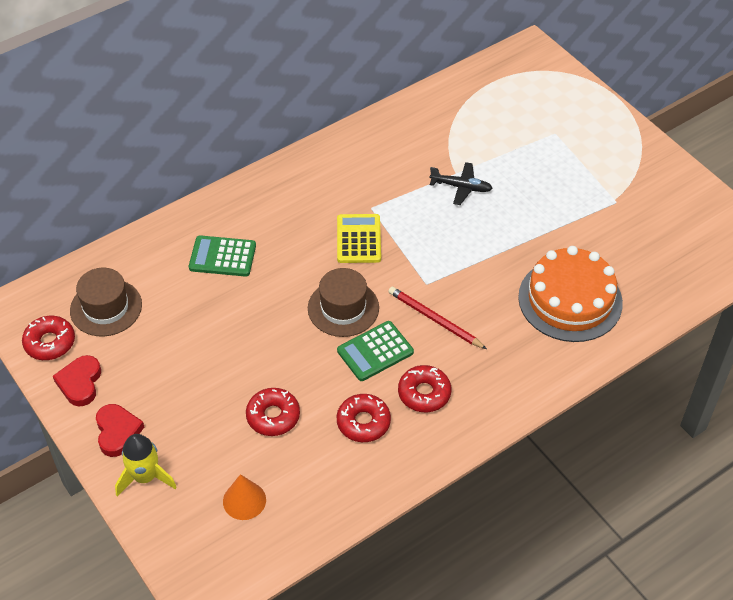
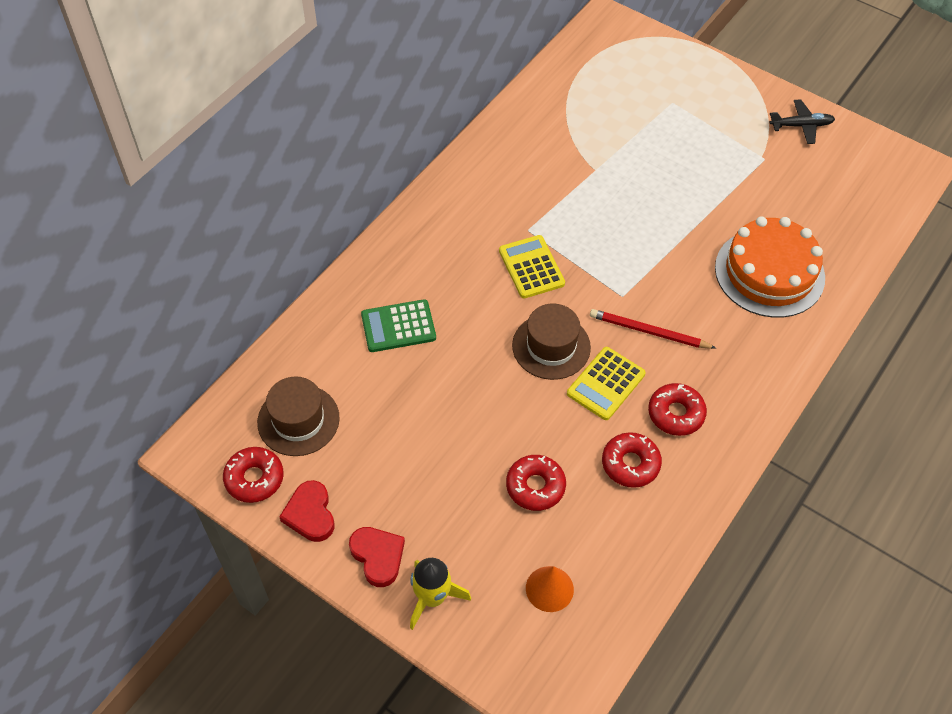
camera: 20 degrees left, 5 degrees up
(375, 351) = (606, 384): green calculator -> yellow calculator
(461, 187) = (607, 183): black plane -> black plane (801, 126)

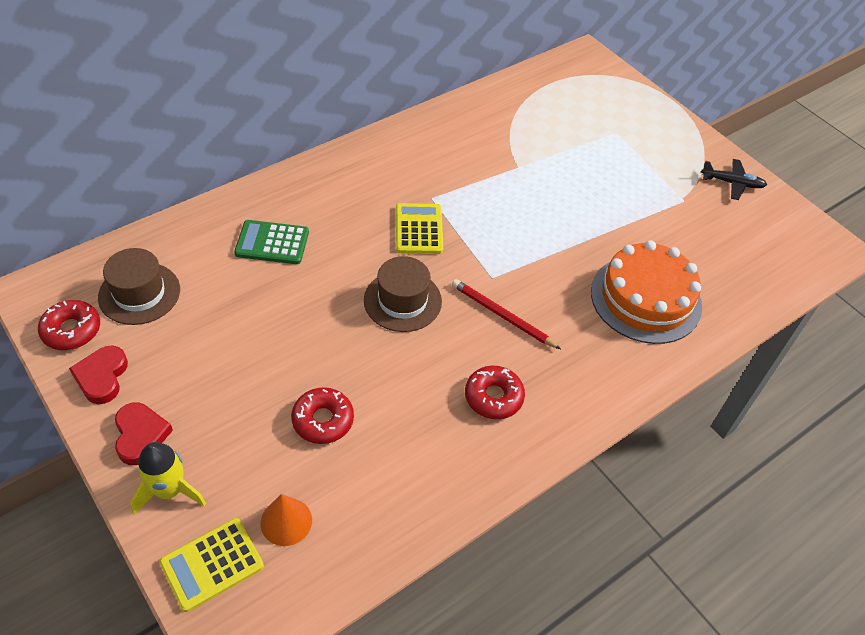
camera: 15 degrees right, 5 degrees down
(606, 384) = (438, 349): yellow calculator -> yellow calculator (212, 564)
(630, 464) = (426, 429): red donut -> none

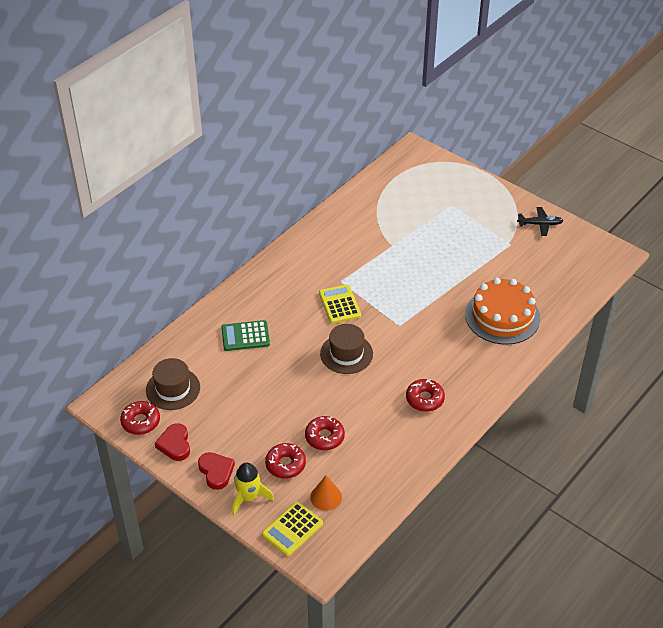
camera: 10 degrees left, 5 degrees down
(247, 450) = (285, 464): none -> red donut
(502, 316) = (414, 348): red pencil -> none

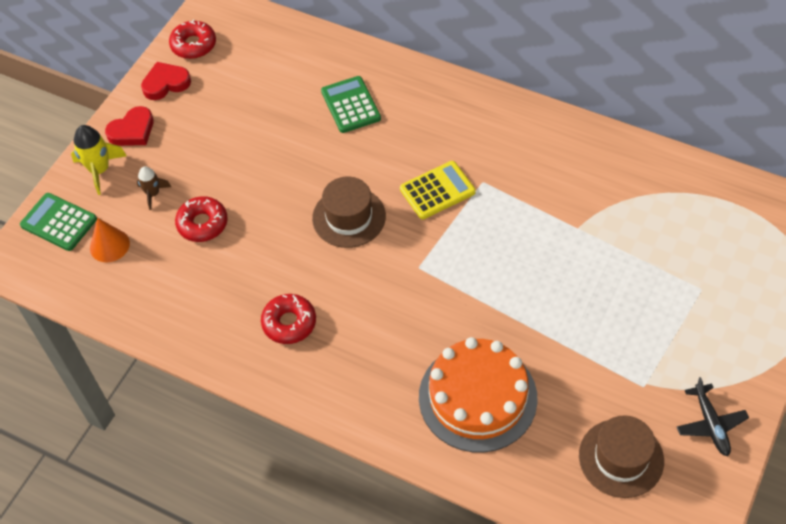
camera: 80 degrees right, 10 degrees up
(173, 389) = (248, 59): brown hat -> brown hat (621, 458)
(285, 464) = (153, 194): red donut -> brown rocket
(292, 529) = (59, 222): yellow calculator -> green calculator

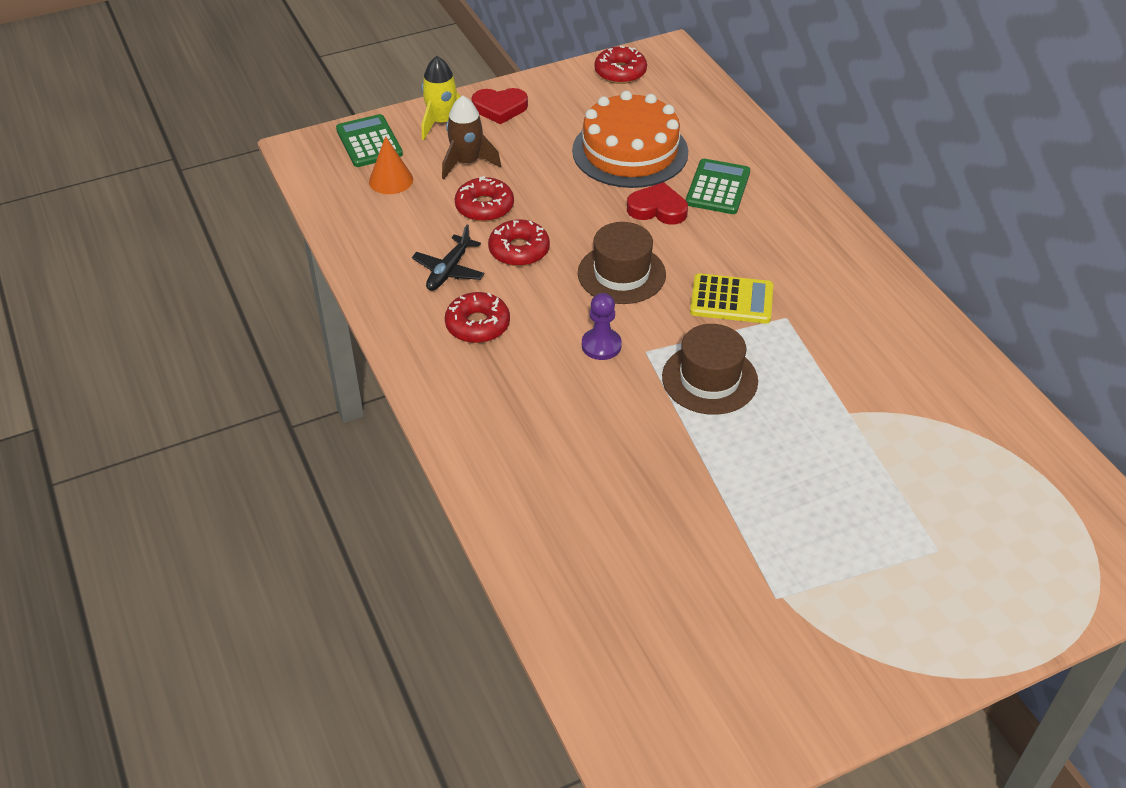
camera: 35 degrees right, 10 degrees down
(153, 194) = (467, 162): brown rocket -> brown rocket, size x1.60
(166, 83) = (565, 88): red heart -> red heart (657, 209)
(261, 244) = (519, 250): none -> red donut
(386, 282) = (601, 345): none -> purple pawn
(477, 397) = (589, 494): orange cake -> orange cake (630, 151)
(621, 458) = (682, 646): brown hat -> brown hat (709, 379)
(710, 424) = (818, 683): black plane -> black plane (449, 270)

